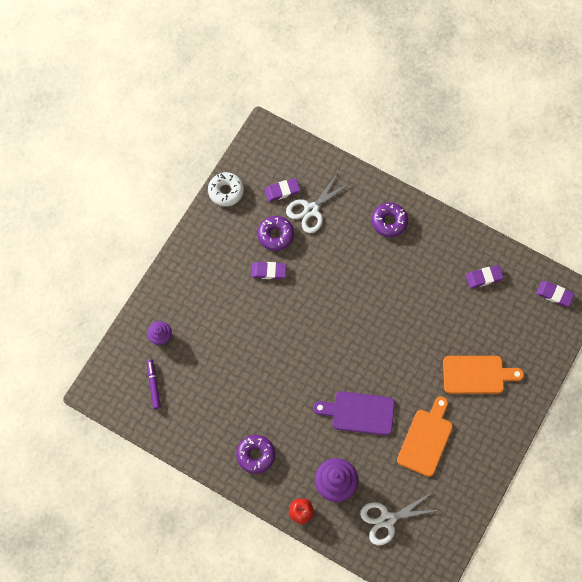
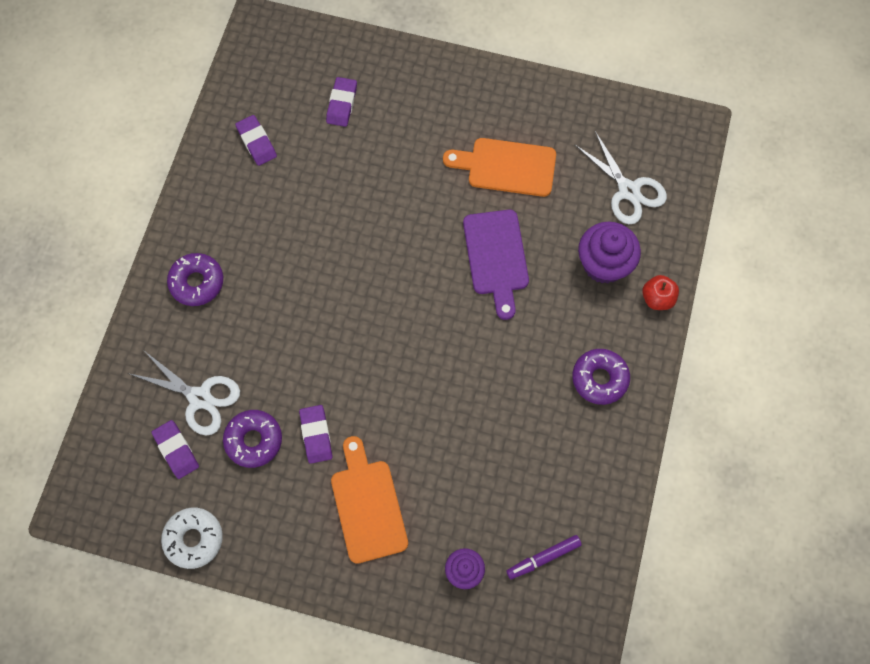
camera: 105 degrees left, 0 degrees up
(477, 374) = (399, 124): orange cutting board -> orange cutting board (367, 505)
(554, 294) = (261, 55): purple eraser -> purple eraser (342, 104)

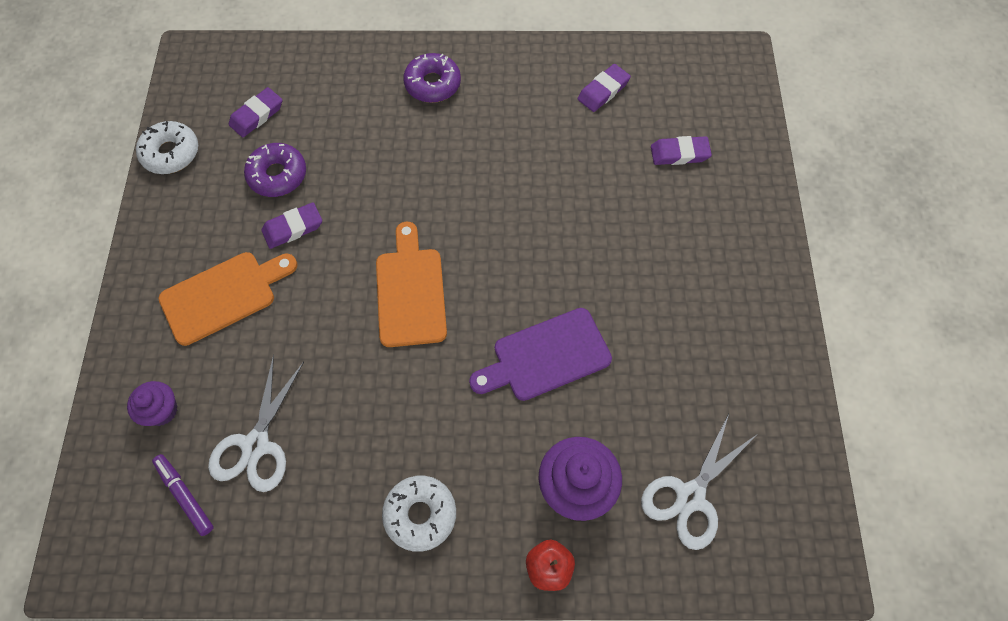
camera: 75 degrees right, 5 degrees down
(199, 398) = (313, 119): white scissors -> white scissors (256, 445)
(506, 167) = (667, 340): orange cutting board -> orange cutting board (410, 291)
(599, 379) = (420, 514): purple donut -> white donut

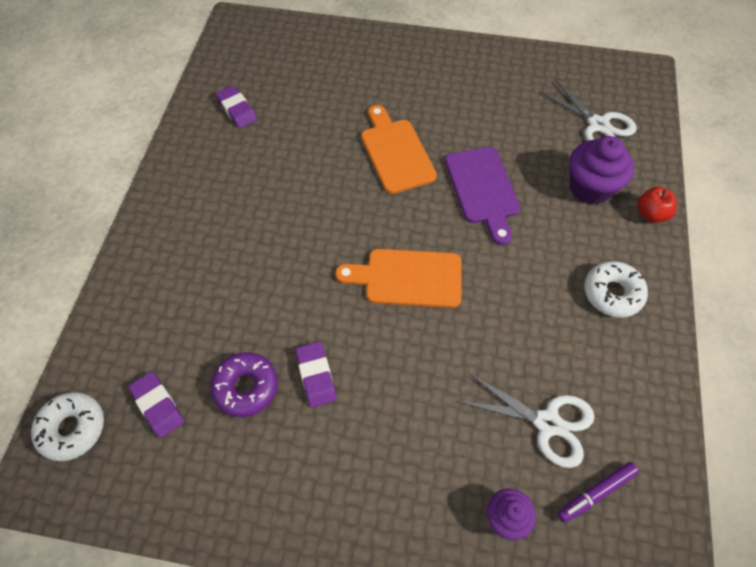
camera: 80 degrees left, 5 degrees down
(171, 153) = (179, 508): white donut -> white donut (72, 429)
(223, 295) = (382, 450): orange cutting board -> orange cutting board (395, 152)
(433, 84) = (180, 234): purple donut -> none
(679, 153) = (316, 75): purple eraser -> none

